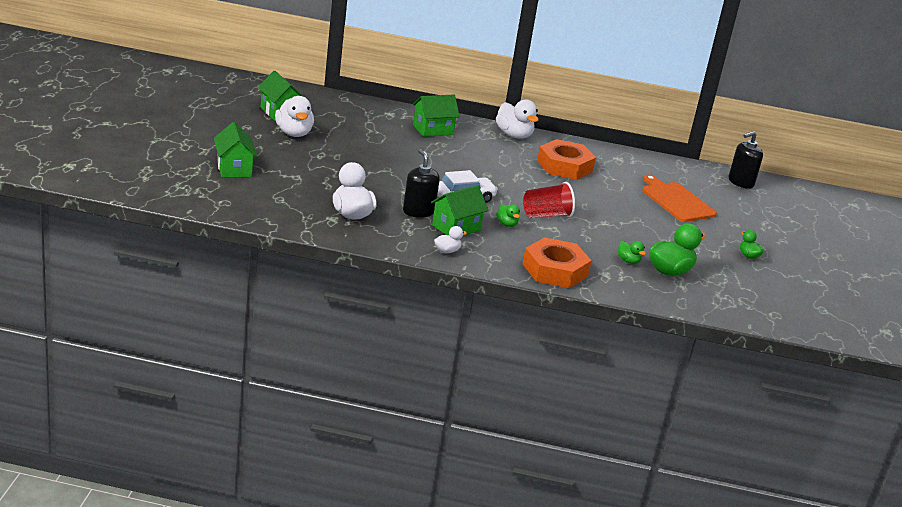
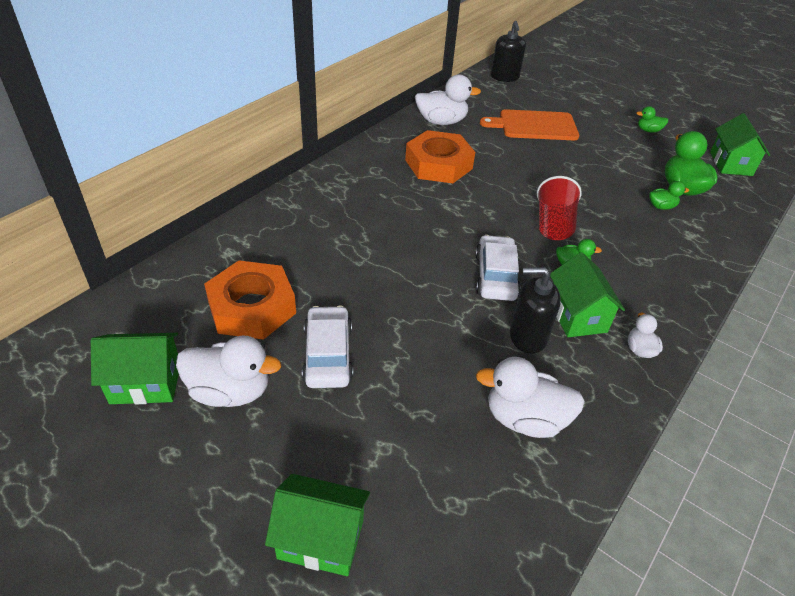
camera: 60 degrees left, 15 degrees up
(342, 154) = (328, 355): none -> white car
(433, 130) = (299, 230): green house -> green house (730, 164)
(514, 135) = (347, 170): white duck -> white duck (441, 122)
(555, 270) = (685, 270): orange nut -> orange nut (252, 307)

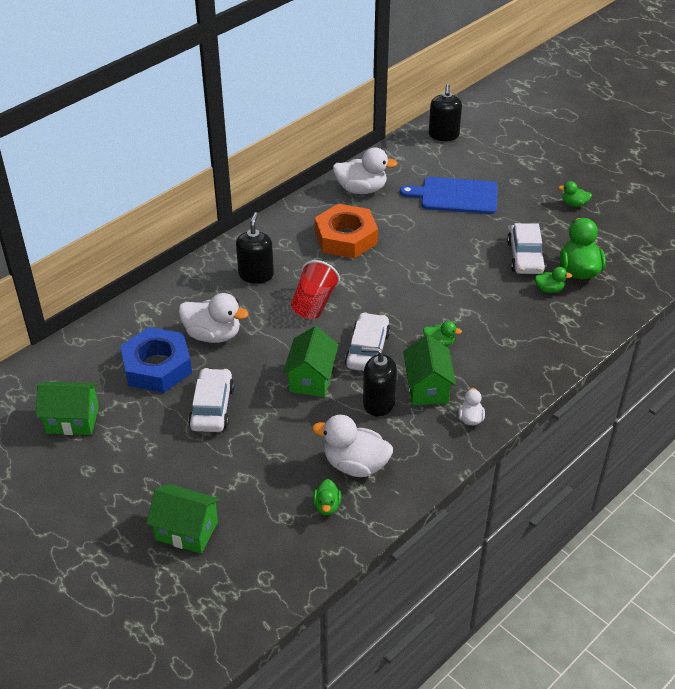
camera: 10 degrees right, 0 degrees up
(230, 391) = (134, 430): white duck -> white duck (213, 335)
(252, 307) = (157, 366): orange nut -> blue nut
(352, 202) = (256, 275): none -> black soap dispenser
(506, 481) = (327, 506): none -> green duck
(534, 125) = (455, 196): orange cutting board -> blue cutting board
(553, 224) = (436, 303): red cup -> red cup (314, 303)
(624, 177) = (525, 257): none -> white car
(730, 164) = (644, 245): green house -> green house (311, 378)

